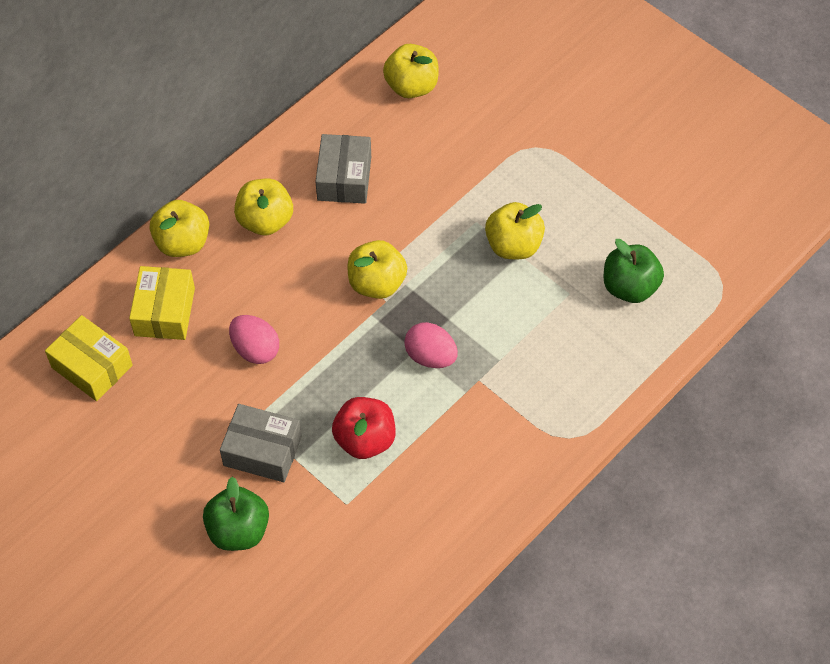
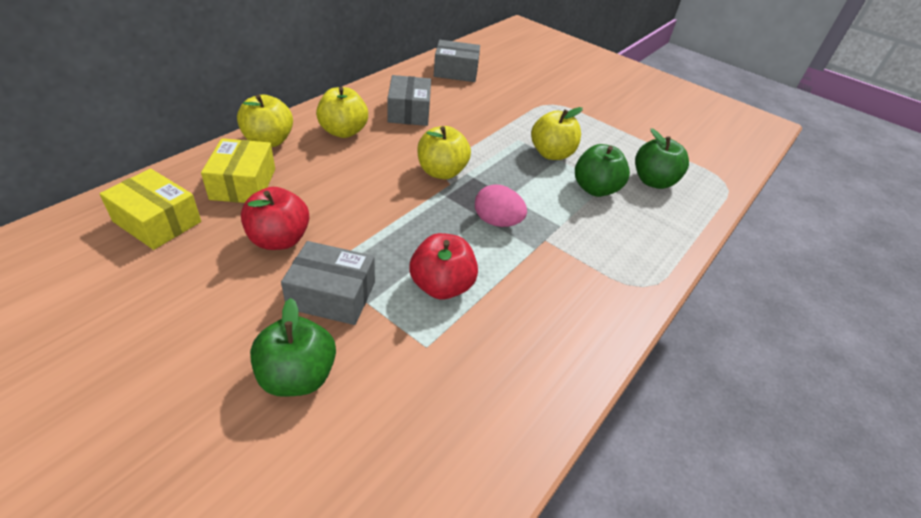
camera: 10 degrees left, 15 degrees down
(209, 386) = (279, 239): none -> red apple
(255, 349) = (329, 213): pink egg -> none
(411, 86) = (456, 72): yellow apple -> grey box
(553, 303) = (595, 189): none -> green apple

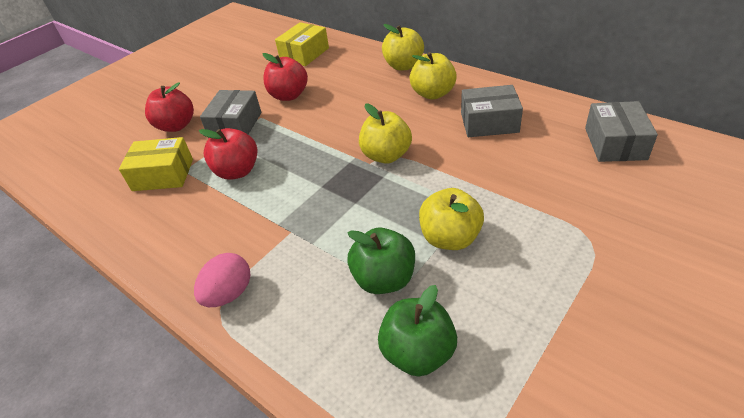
camera: 100 degrees right, 0 degrees up
(243, 184) = (347, 69): yellow box -> yellow box (163, 175)
(297, 376) = (176, 126): green apple -> red apple
(497, 222) = (315, 197): pink egg -> pink egg (229, 294)

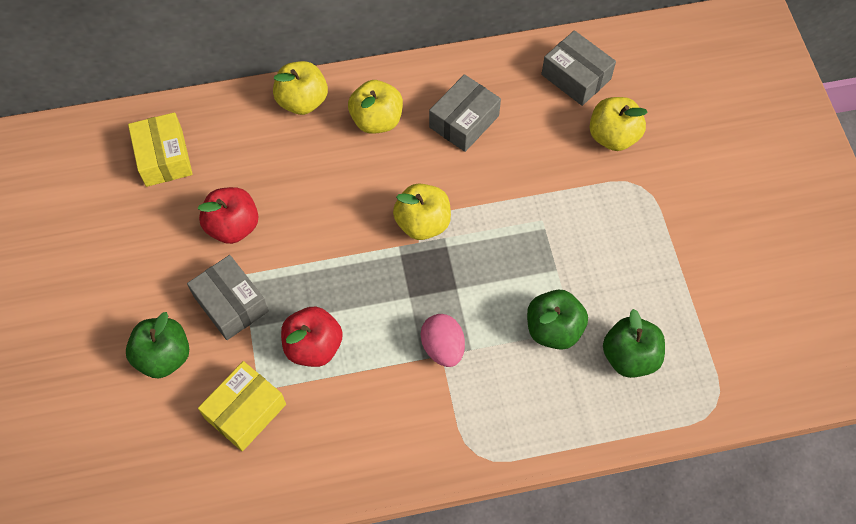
camera: 55 degrees left, 20 degrees up
(176, 126) = (164, 356): red apple -> green apple
(229, 294) = (467, 439): pink egg -> pink egg (443, 347)
(450, 238) = (557, 259): yellow apple -> yellow apple (613, 136)

